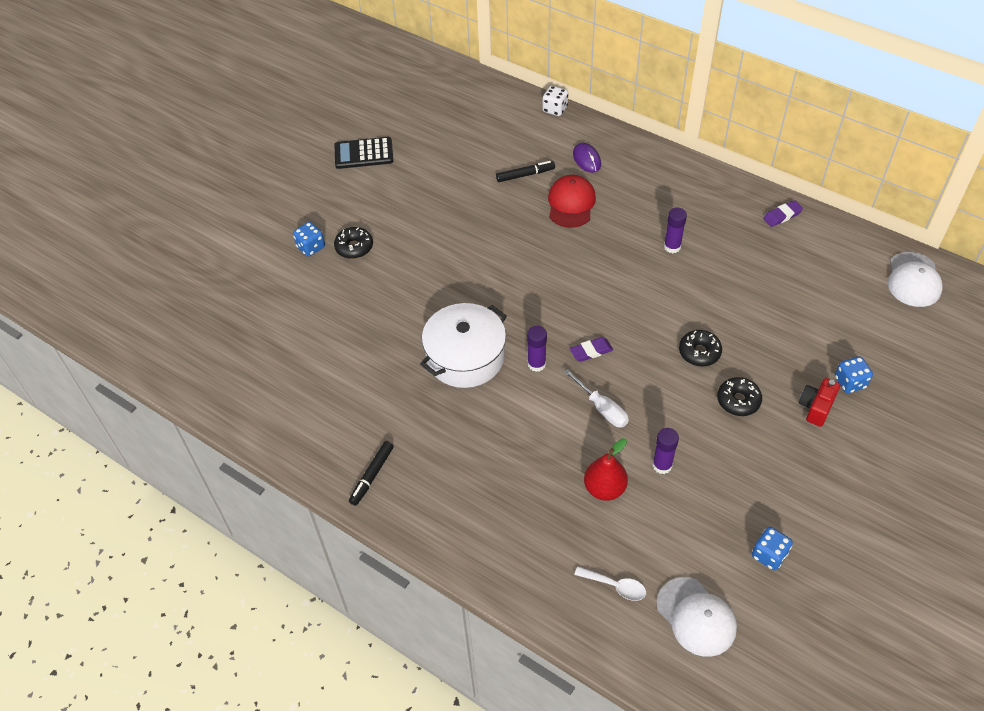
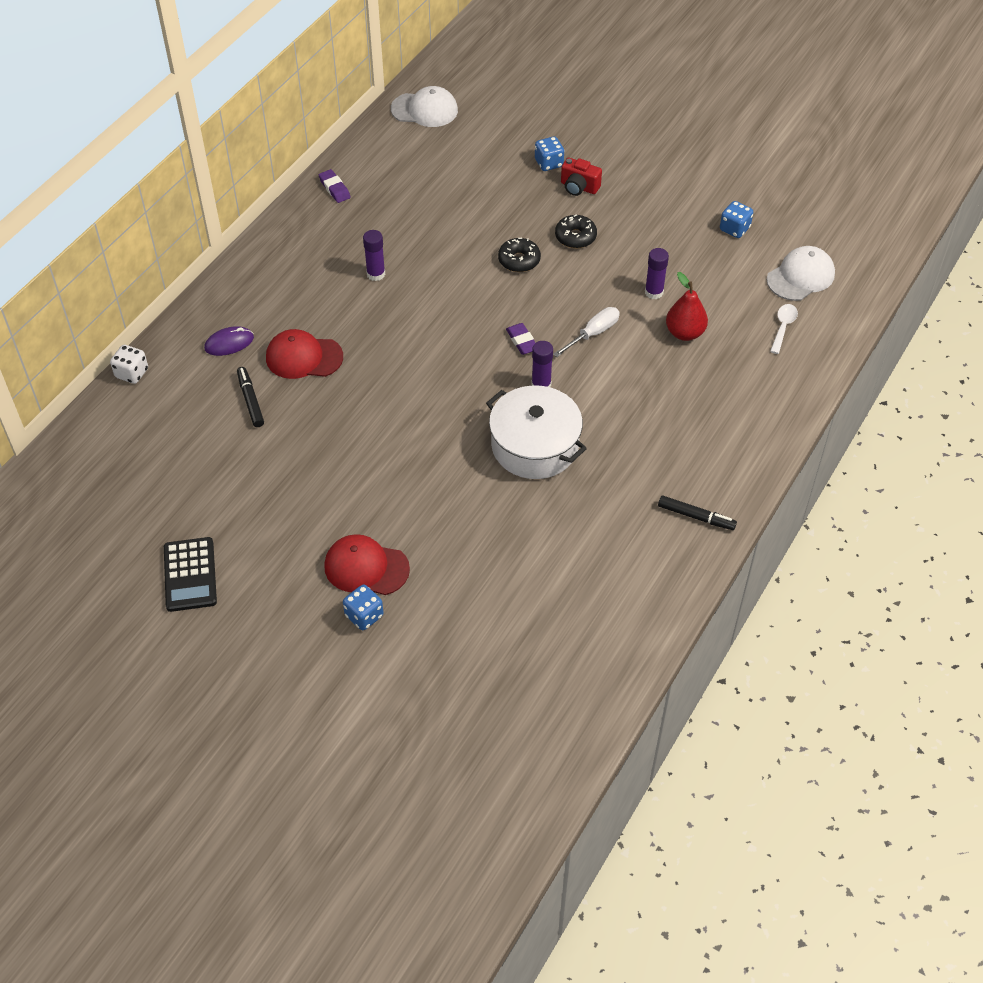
camera: 95 degrees left, 0 degrees up
(354, 247) = (366, 567): black donut -> red cap

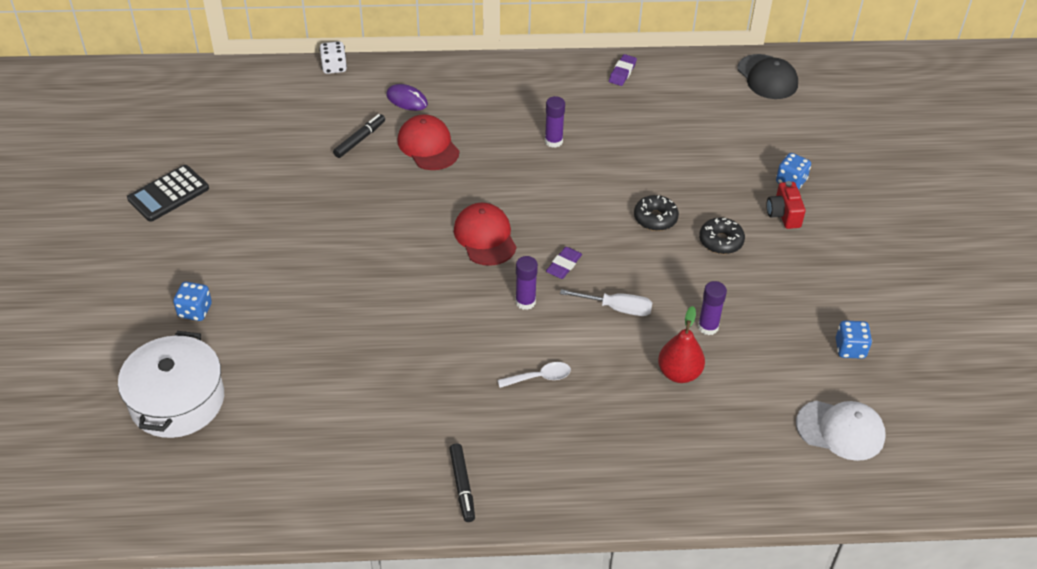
camera: 55 degrees right, 5 degrees down
(366, 567) = (244, 288): red cap -> red cap (485, 237)
(424, 110) = (767, 77): white cap -> black cap
(534, 446) = (453, 331): white pot -> white pot (177, 400)
(783, 327) = (759, 446): white spoon -> white spoon (540, 377)

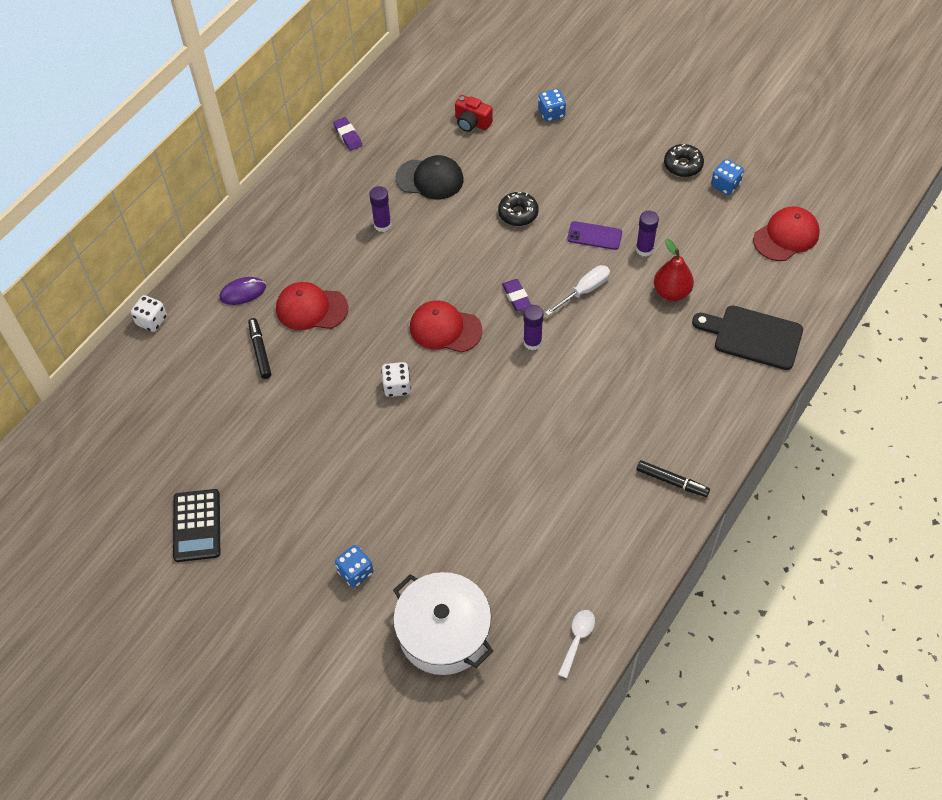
camera: 50 degrees left, 10 degrees up
(398, 238) = (397, 386): none -> white dice
(540, 377) = (611, 376): white spoon -> white spoon (577, 639)
(685, 283) = (594, 236): none -> purple phone
(689, 465) = (753, 337): none -> black cutting board
(721, 241) = (573, 190): black donut -> black donut (683, 165)
(767, 77) = (436, 56): black cap -> black cap (430, 179)
(783, 214) = (578, 139): red camera -> red camera (472, 123)
(840, 430) = (786, 236): white cap -> red cap

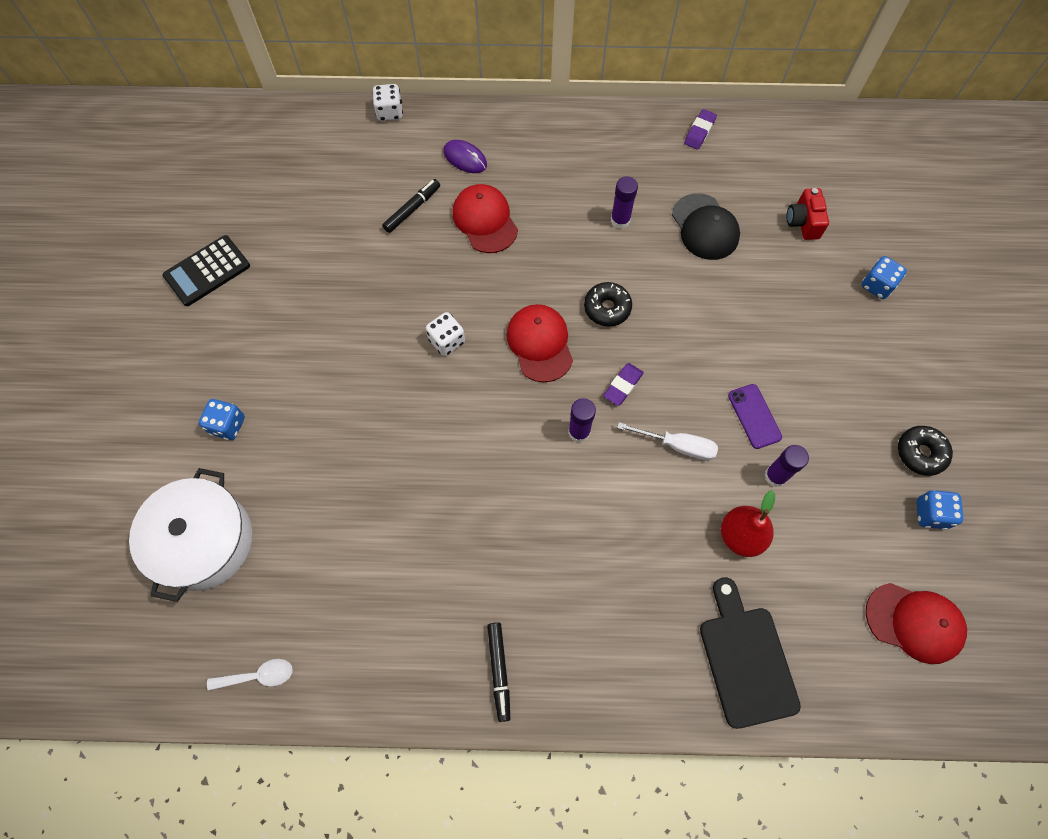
camera: 55 degrees right, 10 degrees up
(518, 213) = (725, 328): black donut -> black donut (607, 308)

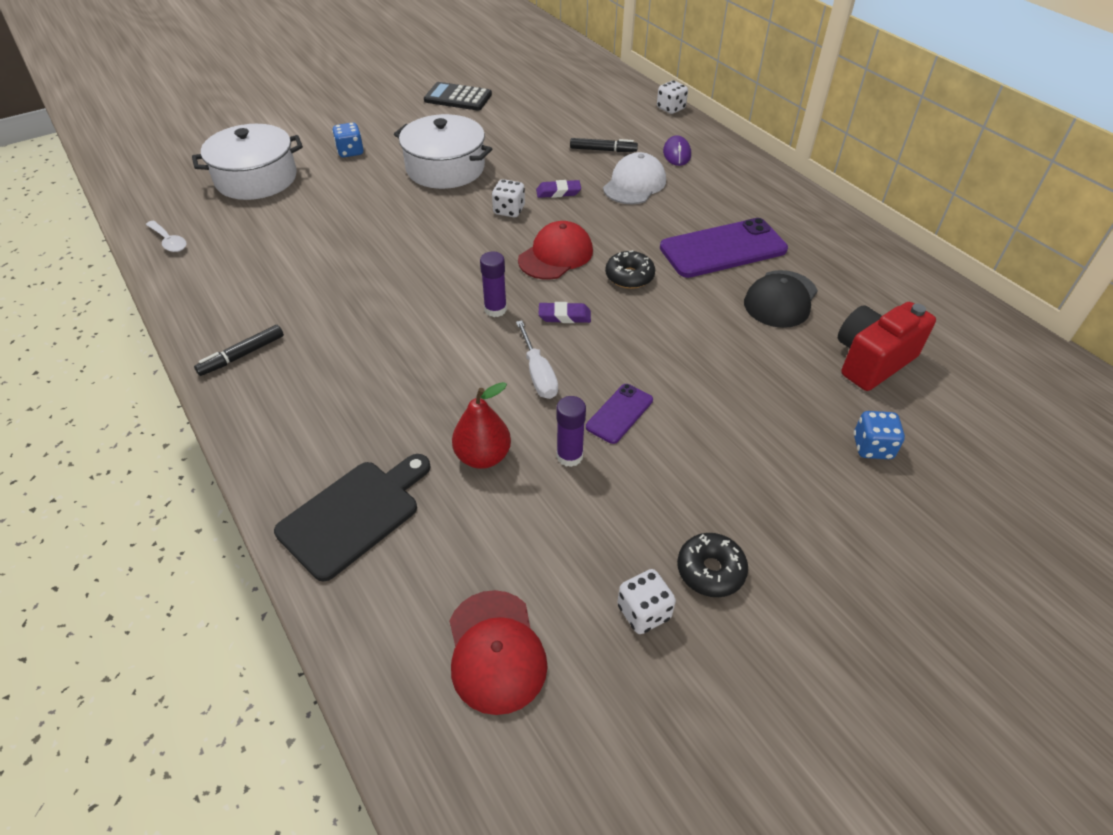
camera: 55 degrees right, 20 degrees down
(333, 355) = (445, 168): none -> white pot
(485, 220) = (634, 184): red cap -> white cap
(620, 220) = (723, 249): purple glue stick -> purple phone
(699, 132) = (874, 256): purple eraser -> purple eraser (558, 192)
(803, 222) = (872, 361): red camera -> red camera, size x1.64
(930, 514) = (643, 612): blue dice -> white dice

